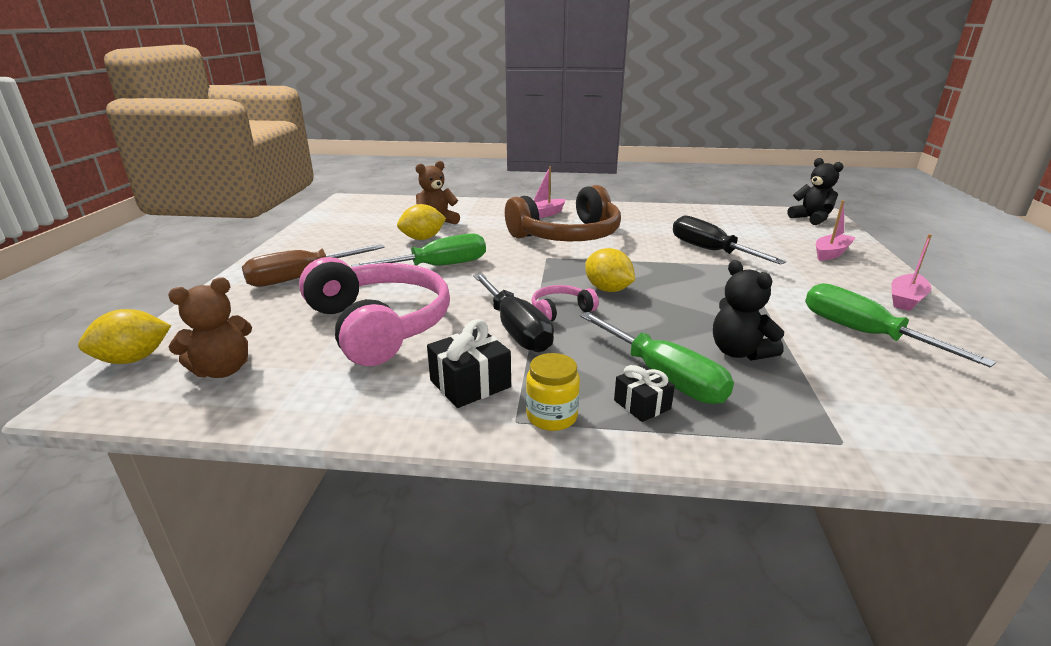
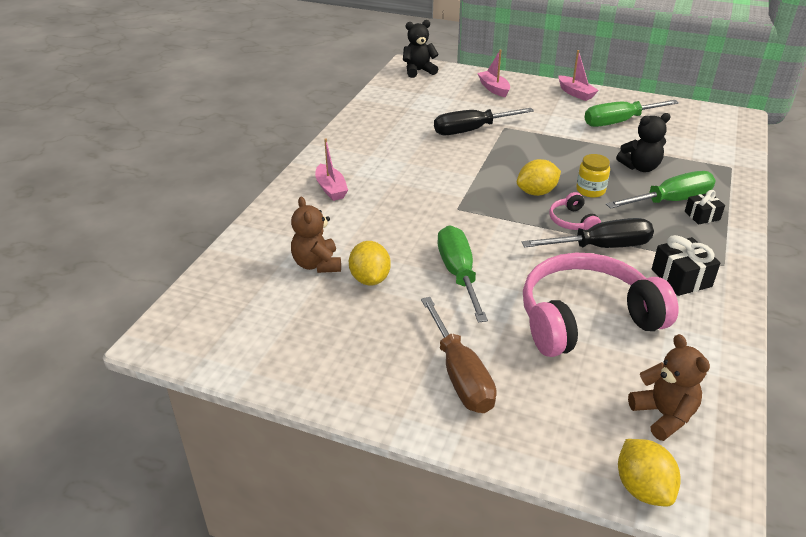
camera: 75 degrees left, 10 degrees up
(552, 416) = (717, 250): yellow jar -> yellow jar (590, 190)
(567, 235) = (404, 187): brown headphones -> none

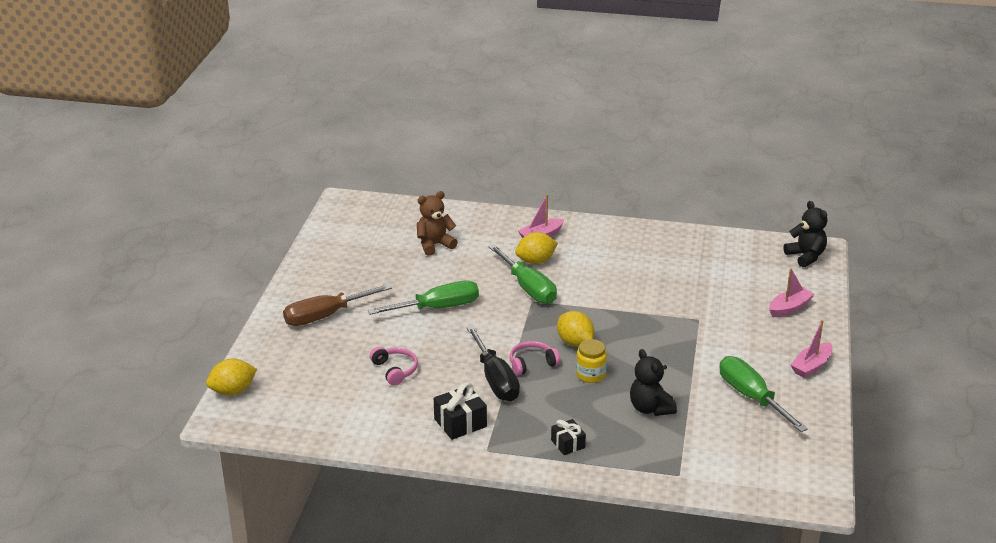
camera: 80 degrees right, 5 degrees down
(370, 279) = (422, 269): yellow lemon -> yellow lemon (536, 261)
(471, 130) = (681, 299): black screwdriver -> none
(586, 319) = (395, 370): pink headphones -> pink headphones, size x0.43
(663, 415) = (296, 403): brown teddy bear -> none
(670, 201) = (589, 425): green screwdriver -> green screwdriver (528, 288)

